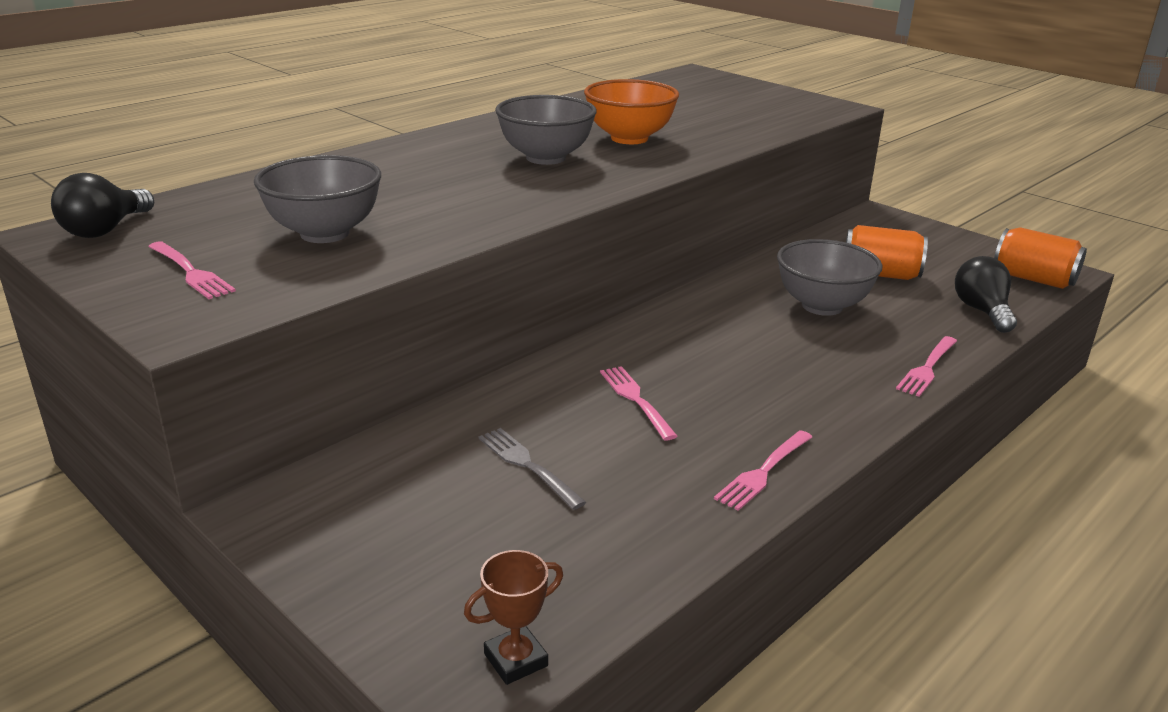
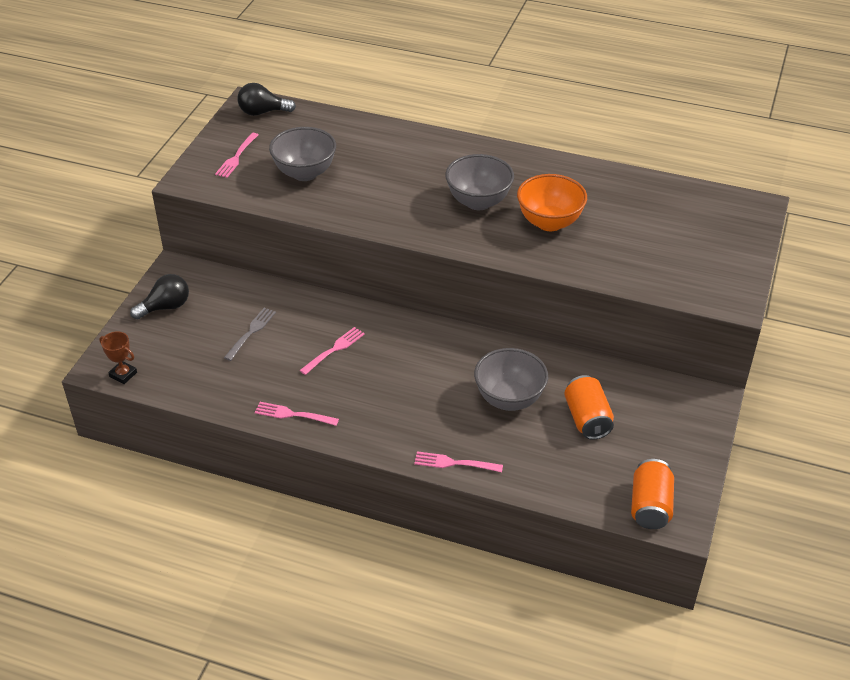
camera: 65 degrees right, 15 degrees up
(982, 311) = (564, 481): black light bulb -> black light bulb (165, 307)

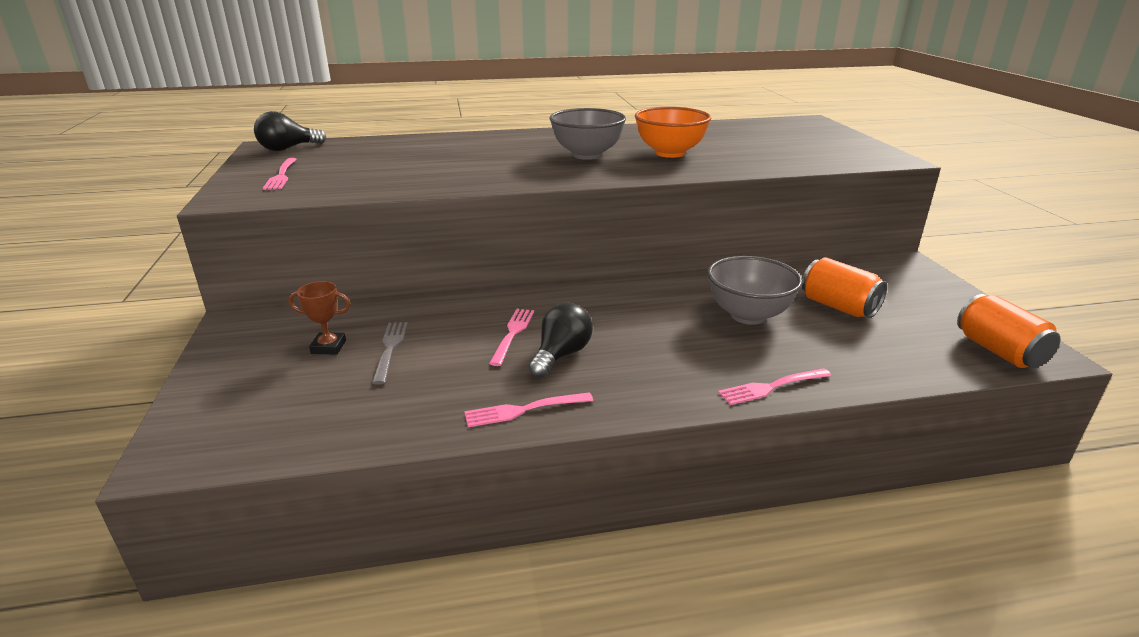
camera: 30 degrees left, 15 degrees down
(123, 374) = (216, 453): brown trophy -> brown trophy (328, 347)
(165, 307) = (244, 359): black light bulb -> black light bulb (561, 355)
(305, 173) = (378, 171): grey bowl -> none

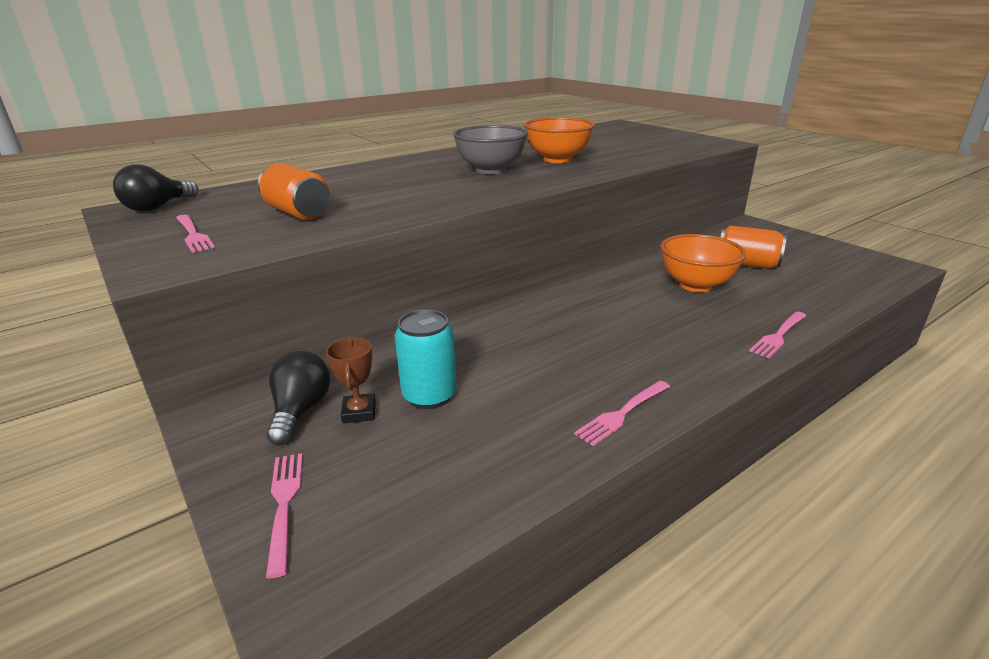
camera: 25 degrees left, 0 degrees up
(328, 347) = (359, 412): brown trophy -> brown trophy turned 75 degrees counterclockwise
(390, 349) = (429, 396): grey fork -> turquoise can
(512, 334) = (531, 349): pink fork -> pink fork (284, 505)
(561, 355) = (594, 355): black light bulb -> black light bulb (300, 411)
(748, 315) = (695, 285): grey bowl -> orange bowl
(999, 351) = (875, 271): orange can -> orange can (298, 213)

